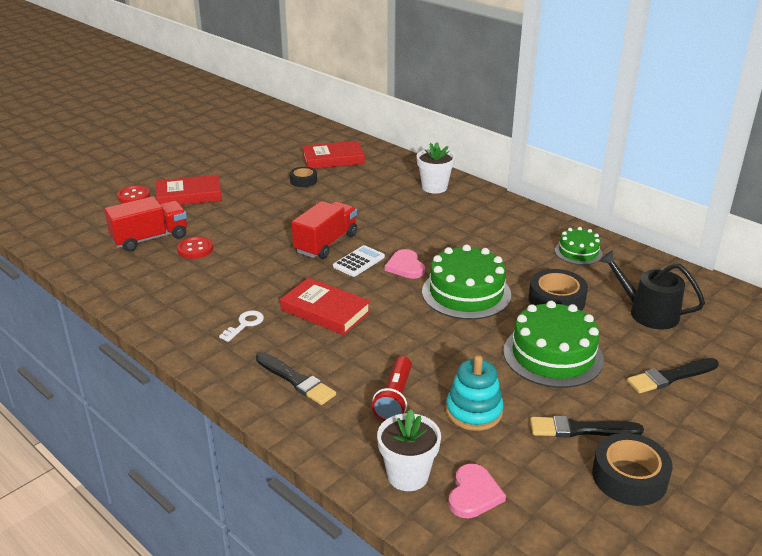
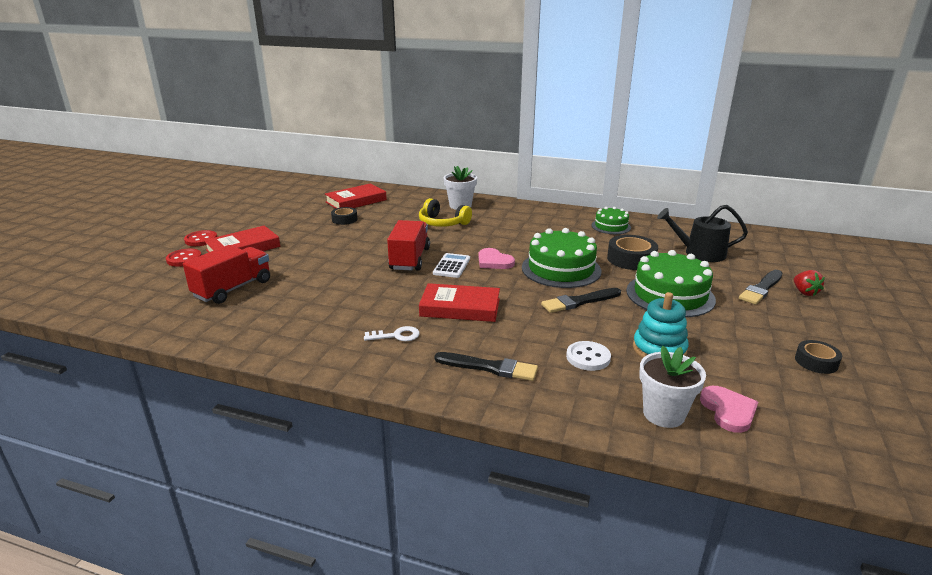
camera: 25 degrees left, 5 degrees down
(195, 249) = (289, 288): red button -> red button (201, 240)
(244, 324) = (396, 336): white key -> white key turned 75 degrees clockwise
(395, 398) = (588, 357): red flashlight -> white button
(396, 206) = (442, 223): none -> yellow headphones
(581, 429) = (747, 339): black brush -> black brush (579, 302)
(629, 477) = (816, 362): black tape -> black tape, size x0.61
(720, 396) = (804, 292): none -> red strawberry

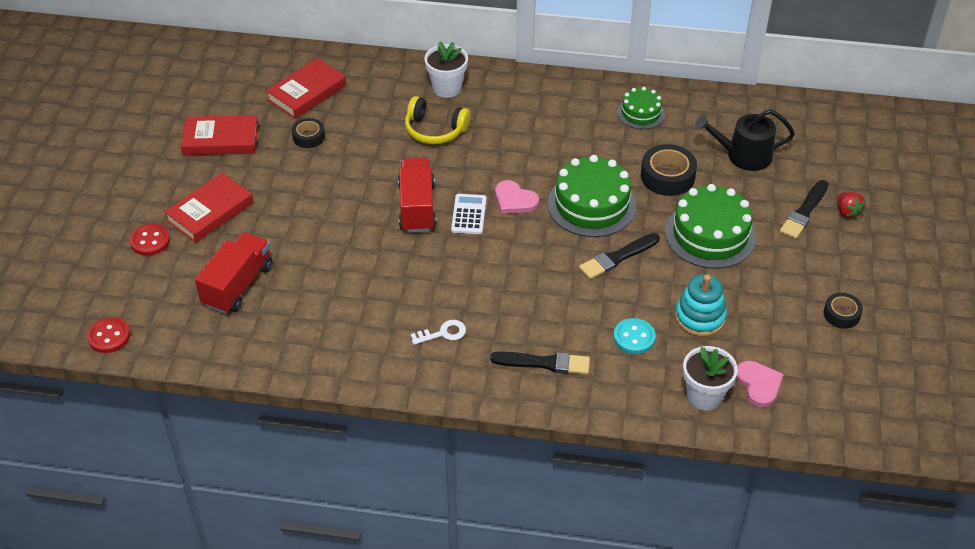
camera: 10 degrees left, 20 degrees up
(201, 240) = (148, 201): red button -> red button (109, 336)
(460, 307) = (496, 283): red book -> red book (221, 140)
(588, 357) = (634, 337): white button -> turquoise button

